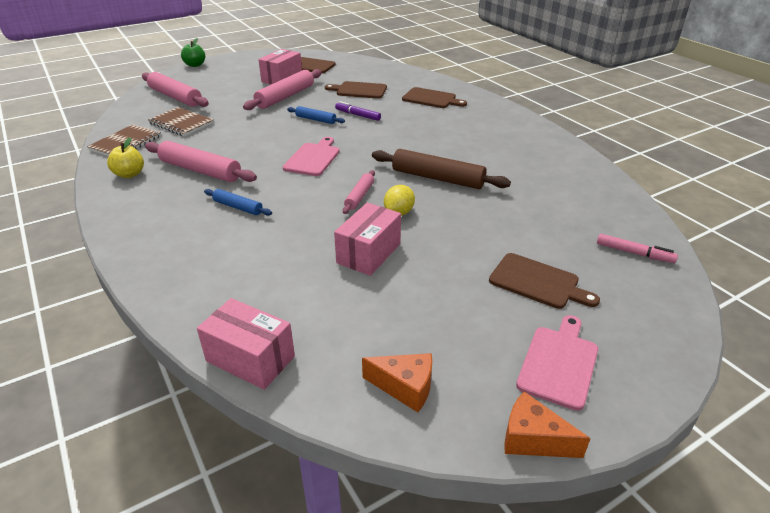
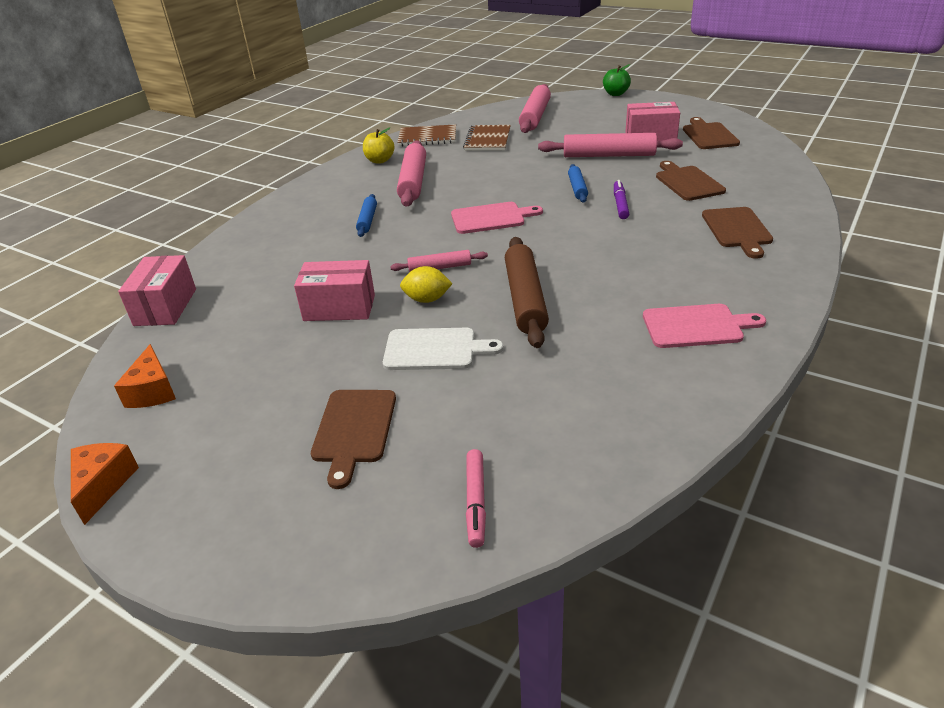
camera: 65 degrees right, 0 degrees up
(467, 226) = (435, 349): none -> white cutting board
(559, 363) = (216, 479): pink cutting board -> pink cutting board (697, 326)

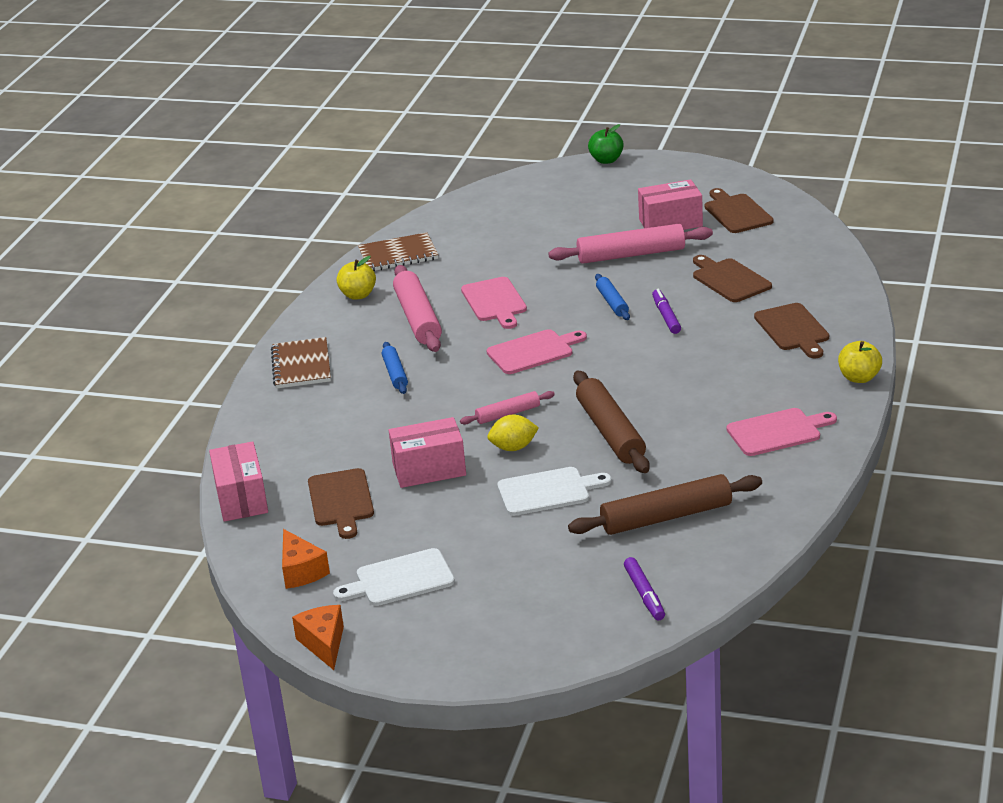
camera: 15 degrees left, 5 degrees down
(233, 421) = (400, 579): none -> white cutting board
(354, 430) = (514, 566): brown cutting board -> brown cutting board (341, 501)
(475, 502) = (644, 594): pink marker -> purple marker
(480, 177) = (495, 302): none -> pink cutting board
(487, 140) = (476, 249): brown notebook -> brown notebook (301, 365)
(535, 116) = (519, 207): pink rolling pin -> none
(543, 402) = (666, 517): none -> brown rolling pin
(798, 283) = (859, 378): none -> yellow apple

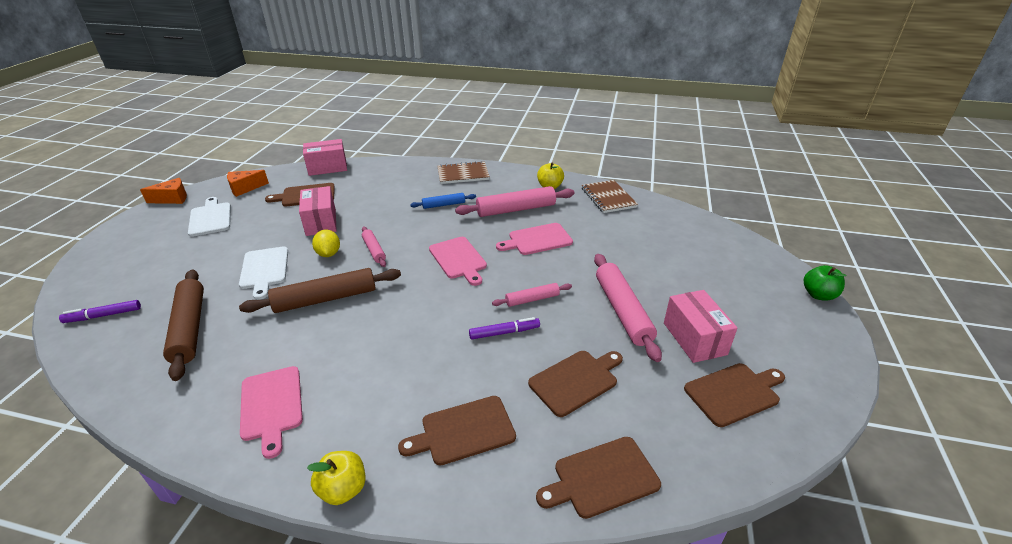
camera: 85 degrees right, 5 degrees up
(612, 302) = (532, 299): blue rolling pin -> pink rolling pin
(828, 270) = (602, 478): none -> brown cutting board

